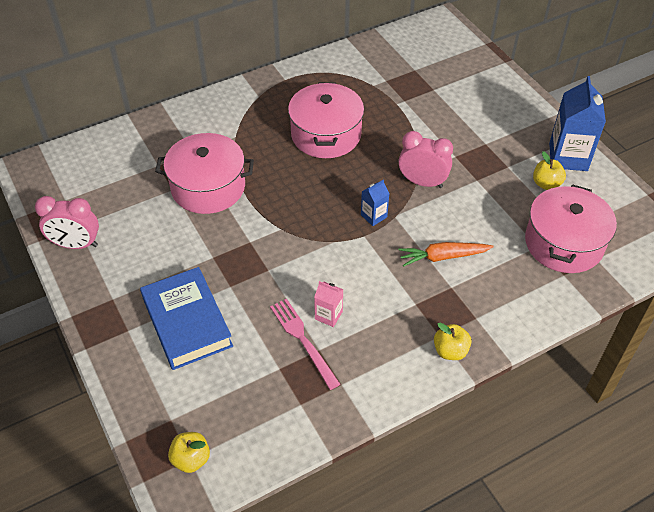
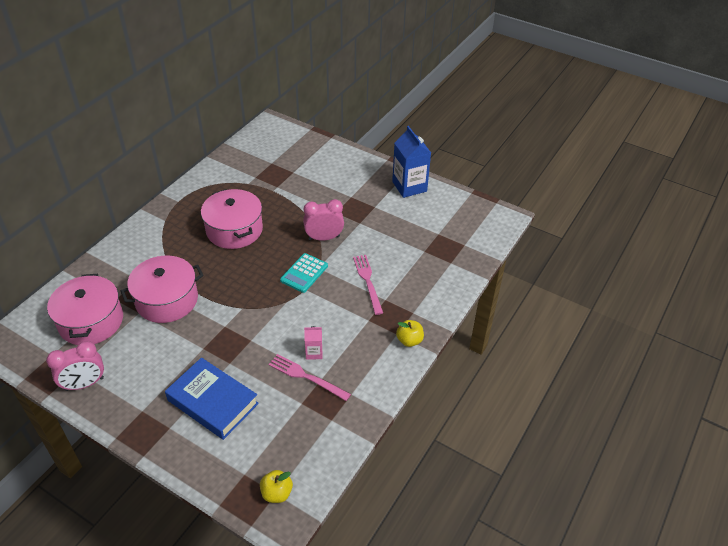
camera: 30 degrees left, 5 degrees down
(373, 216) = (304, 273): blue carton -> turquoise calculator
(443, 257) = (368, 282): orange carrot -> pink fork
(546, 184) = (406, 209): yellow apple -> none
(564, 243) = (439, 243): pink pot -> pink pot (91, 321)

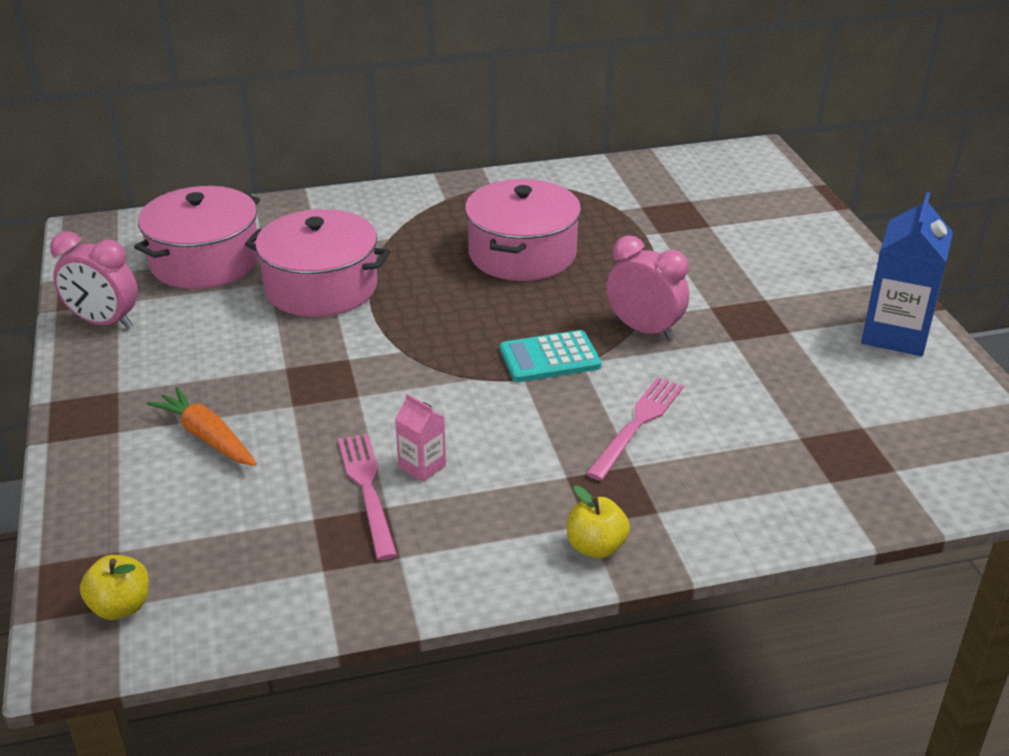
camera: 45 degrees right, 10 degrees down
(213, 402) = (207, 437): blue book -> orange carrot

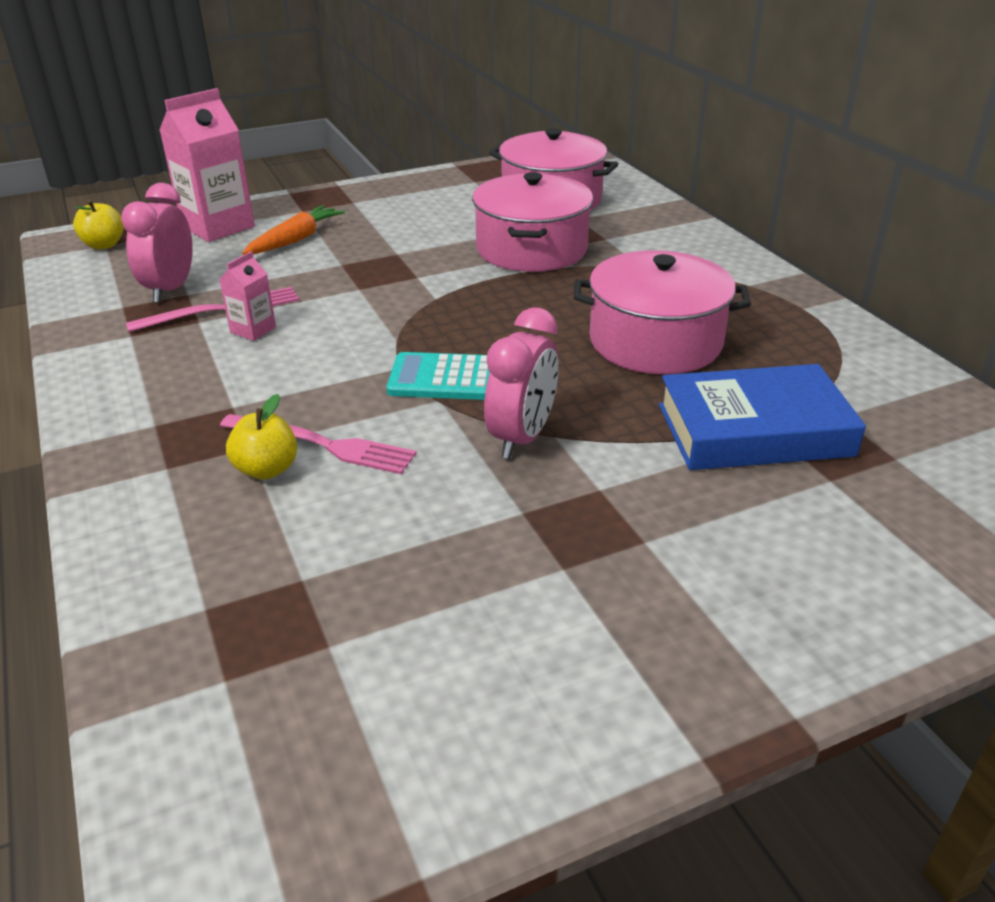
camera: 80 degrees right, 0 degrees up
(104, 322) = (444, 182): pink clock -> pink clock (170, 289)
(125, 501) = (218, 227): none -> pink carton
(549, 358) = (443, 378): turquoise calculator -> turquoise calculator turned 60 degrees counterclockwise
(596, 547) = (118, 432): yellow apple -> yellow apple (266, 469)
(651, 239) = (754, 430): none -> blue book
(895, 334) = (598, 697): blue carton -> none

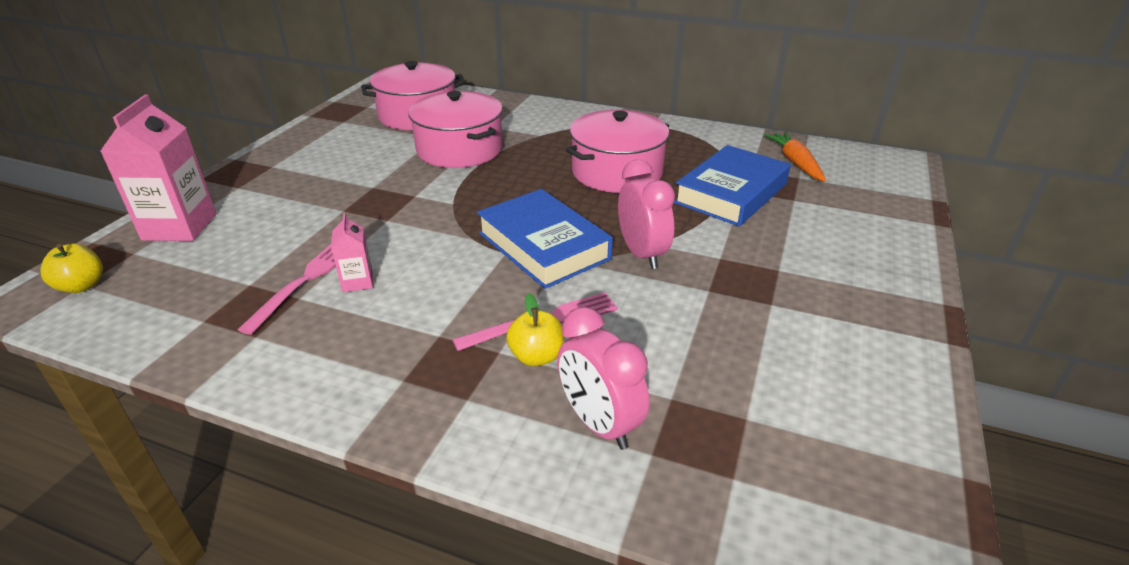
camera: 45 degrees left, 0 degrees up
(170, 289) = (226, 288): pink clock -> pink clock (599, 424)
(295, 240) = (273, 209): orange carrot -> orange carrot (795, 163)
(443, 378) = (543, 246): turquoise calculator -> blue book

